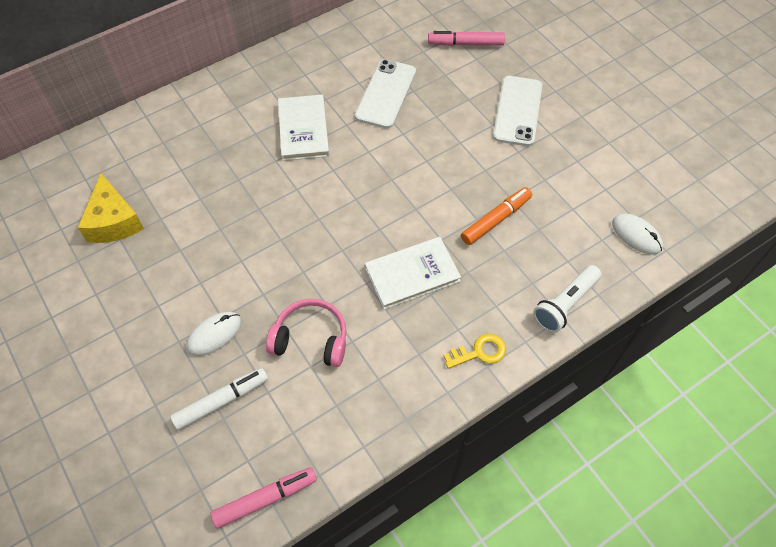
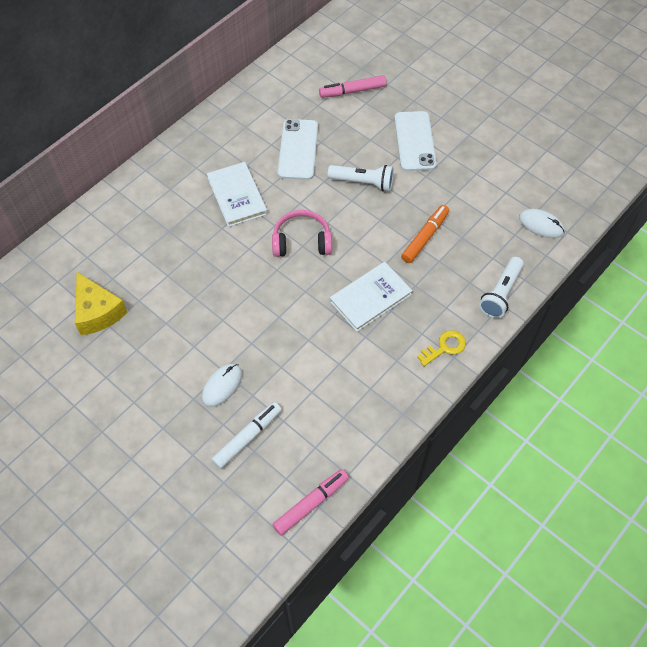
camera: 15 degrees left, 0 degrees up
(311, 339) = (304, 370): pink headphones -> pink headphones (301, 241)
(445, 144) = (363, 183): none -> white flashlight

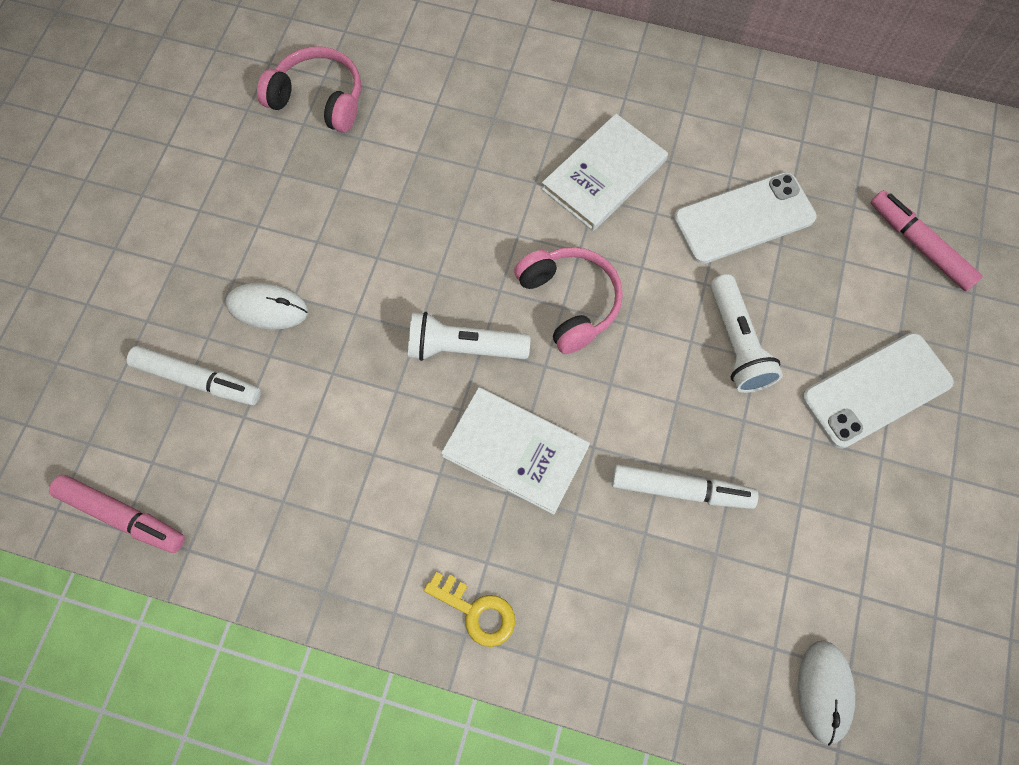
camera: 65 degrees right, 10 degrees up
(98, 312) = (318, 99): yellow cheese -> pink headphones
(425, 237) = (681, 490): orange marker -> white marker
(500, 293) = (632, 669): white flashlight -> white flashlight (463, 347)

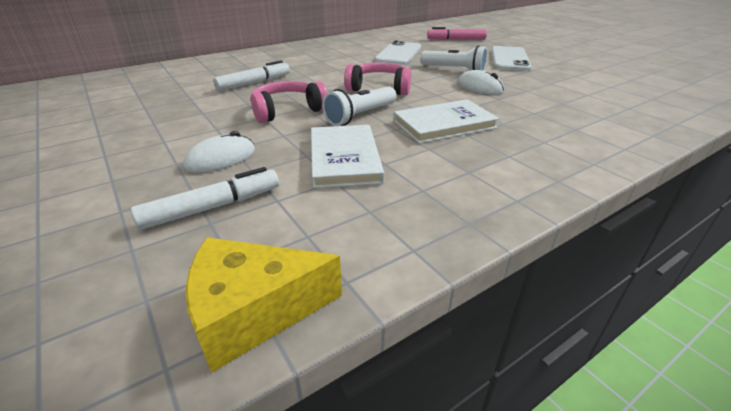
camera: 50 degrees left, 35 degrees down
(122, 516) = (253, 312): pink marker -> yellow cheese
(318, 99) = (144, 99): pink headphones -> pink headphones (288, 111)
(476, 611) = (543, 170): yellow key -> none
(604, 175) = (331, 65): white book -> white book (344, 158)
(681, 490) = (517, 99): white marker -> white marker (254, 83)
(824, 691) = (661, 106): white mouse -> white mouse (479, 87)

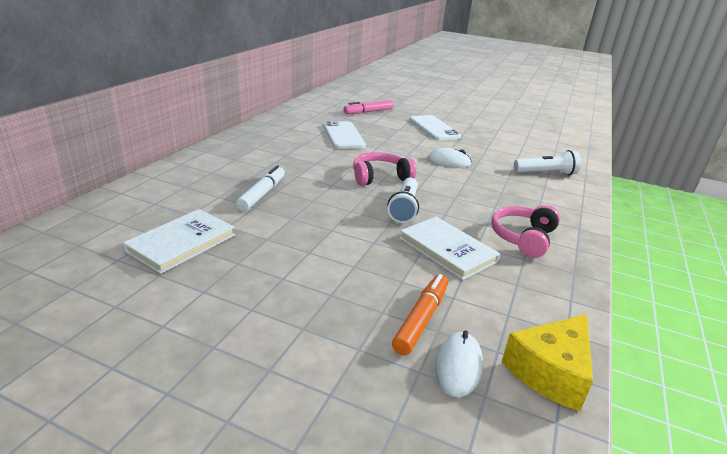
camera: 35 degrees left, 5 degrees down
(212, 207) = (421, 319): white marker -> orange marker
(221, 159) = (361, 278): white mouse -> white mouse (458, 366)
(288, 111) = (341, 218): pink headphones -> pink headphones (523, 238)
(444, 124) = (470, 202): white book -> white book (182, 243)
(454, 70) = (410, 146): white flashlight -> white flashlight (546, 173)

